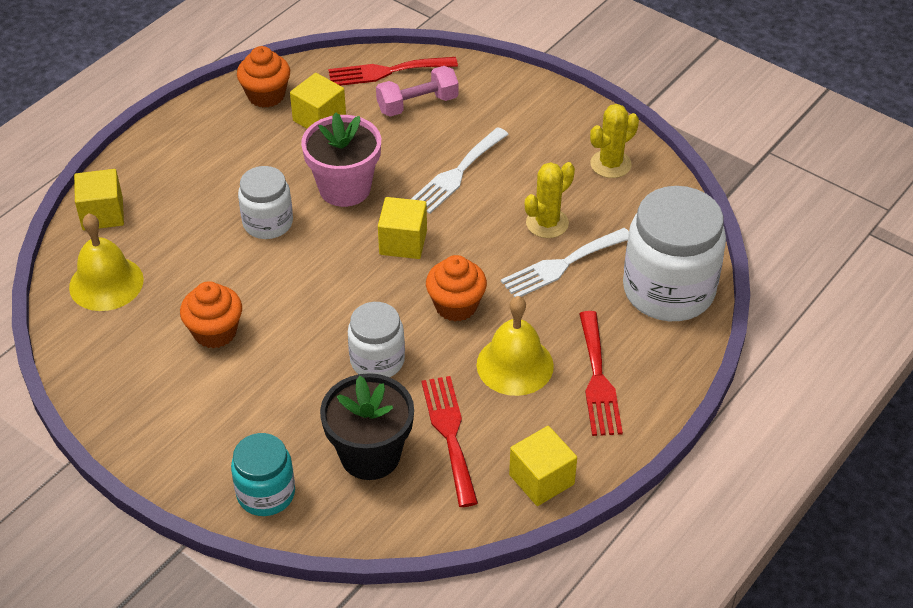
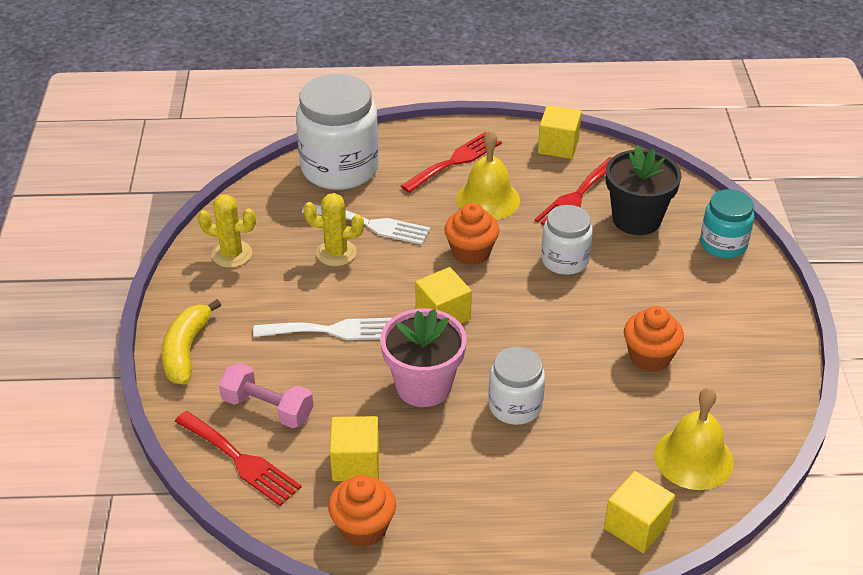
camera: 130 degrees left, 5 degrees down
(521, 93) = (186, 350): none -> yellow banana

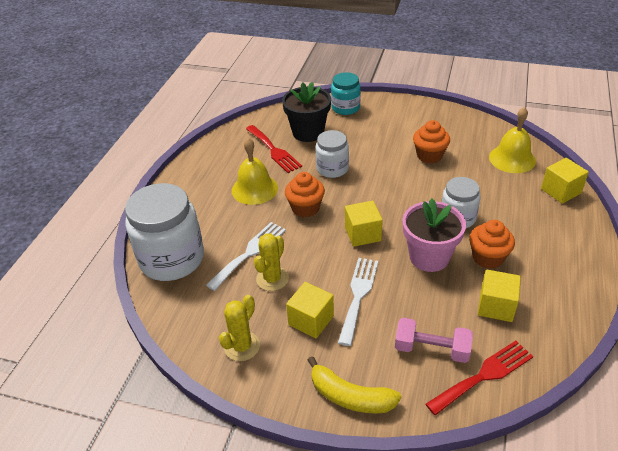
camera: 70 degrees left, 0 degrees up
(267, 408) = (431, 349): pink dumbbell -> pink dumbbell turned 60 degrees clockwise
(363, 528) = (556, 313): orange cupcake -> orange cupcake (488, 257)
(455, 161) = (204, 196): red fork -> none
(558, 146) = (218, 147): yellow cube -> yellow cube (311, 320)

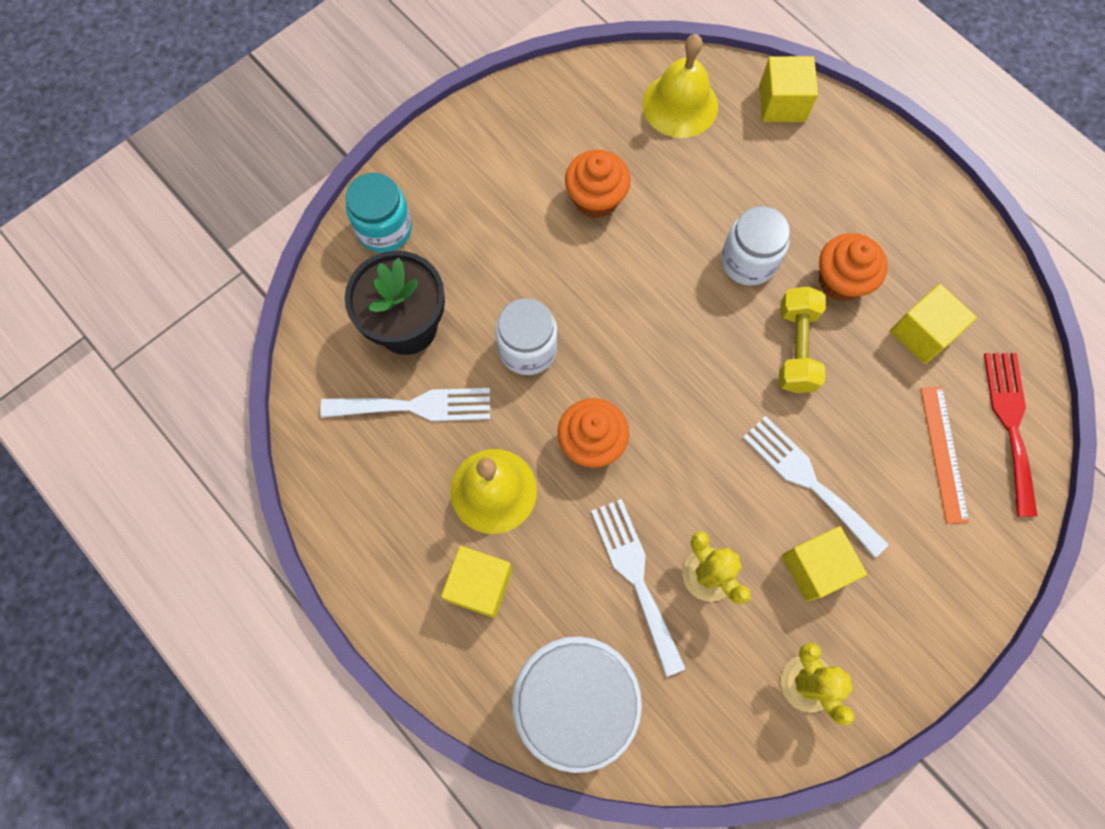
camera: 60 degrees left, 30 degrees up
(274, 150) = (415, 406): red fork -> white fork
(350, 396) = (959, 593): yellow banana -> none
(362, 234) = (699, 400): yellow cube -> yellow cube (480, 585)
(429, 257) = (796, 348): pink flower pot -> yellow dumbbell
(431, 349) = (943, 453): pink dumbbell -> orange ruler

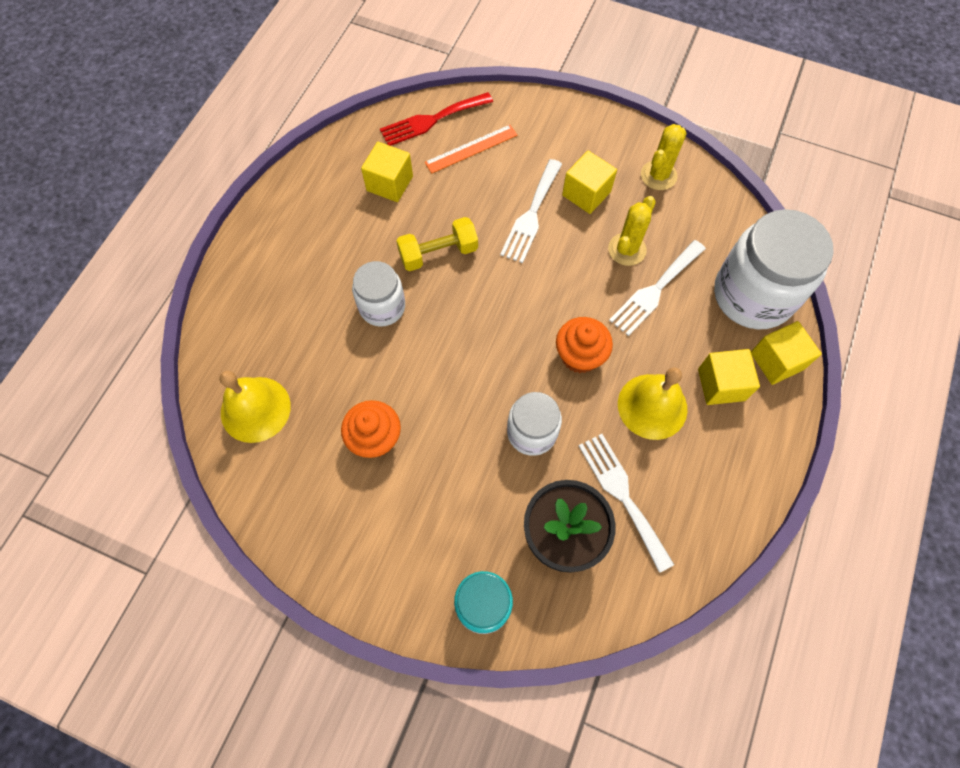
camera: 115 degrees left, 5 degrees down
(782, 103) = (226, 333): yellow cube -> yellow cube (776, 361)
(841, 281) = (371, 242): orange cupcake -> none

